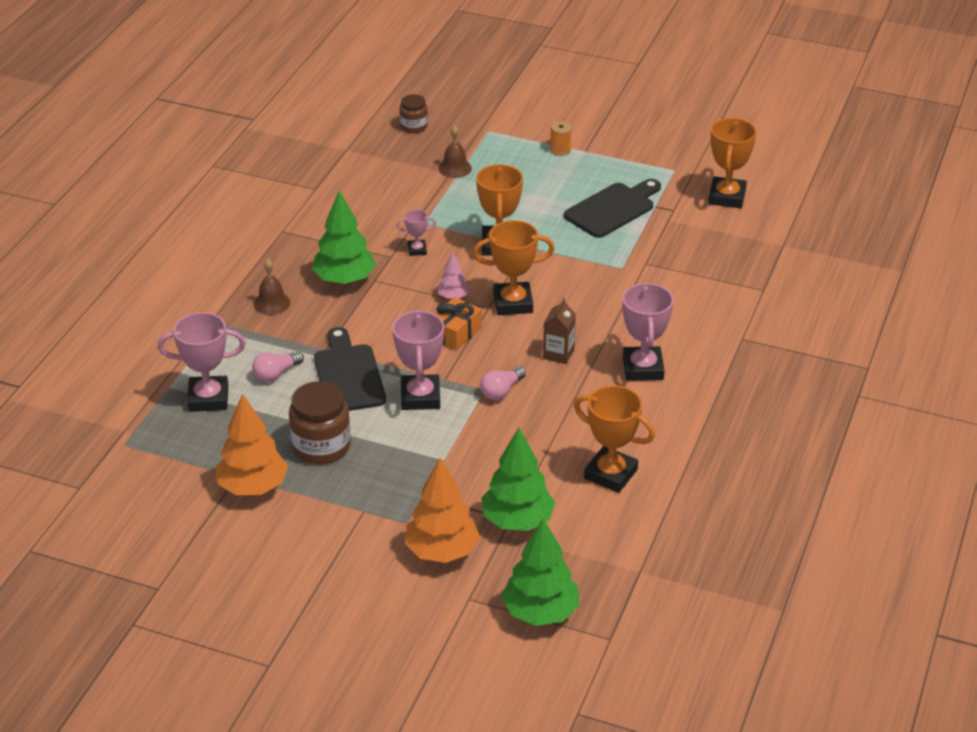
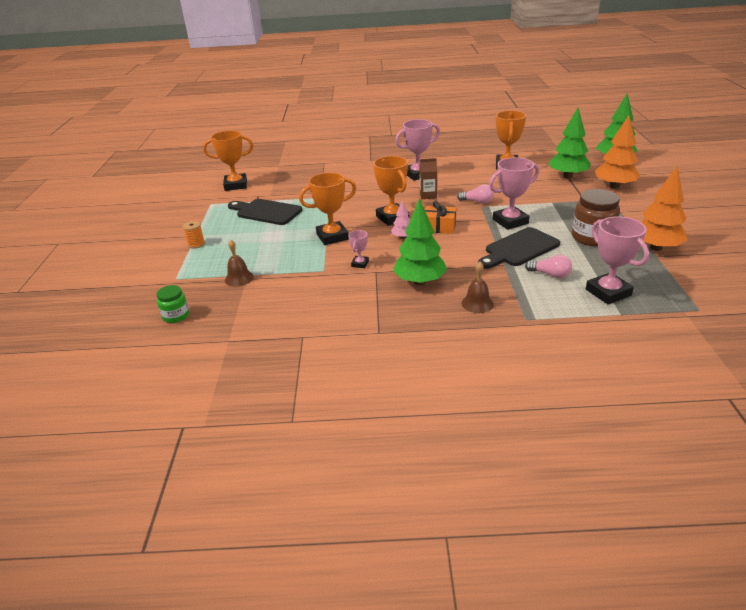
camera: 110 degrees left, 5 degrees down
(414, 126) = (176, 316): brown jar -> green jar
(417, 250) = (360, 264): pink trophy -> pink trophy turned 45 degrees clockwise

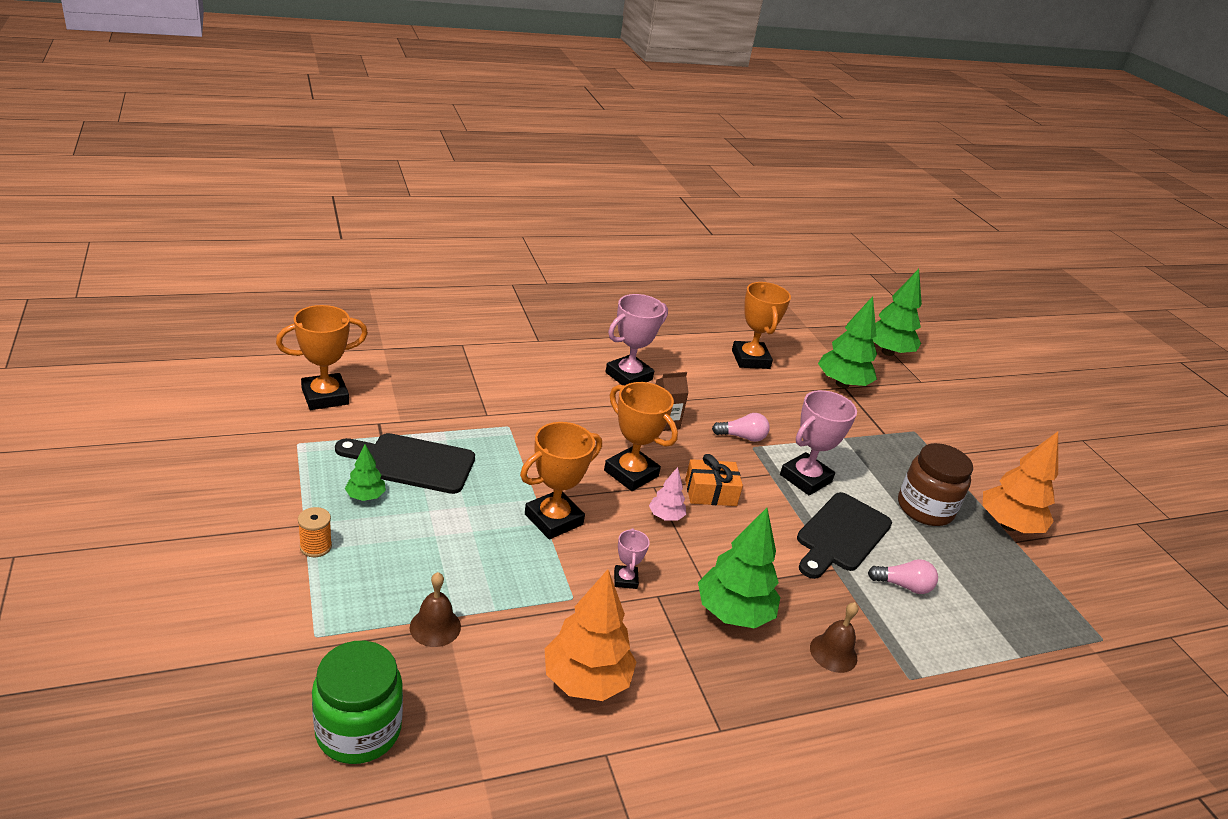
camera: 25 degrees left, 0 degrees up
(176, 316) = (358, 730): green jar -> green jar, size x1.72
(233, 225) = (365, 496): none -> green tree
(608, 292) = (988, 616): pink trophy -> none
(614, 186) = (909, 405): orange tree -> orange tree (586, 680)

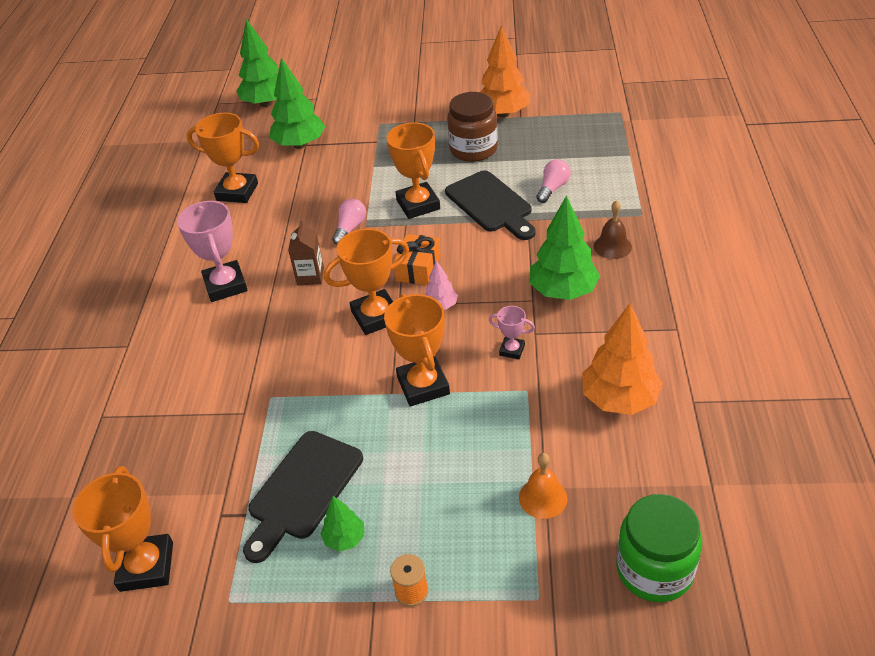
camera: 60 degrees left, 10 degrees up
(435, 627) = (543, 497): brown bell -> orange bell
(805, 478) = (418, 205): pink trophy -> orange trophy

